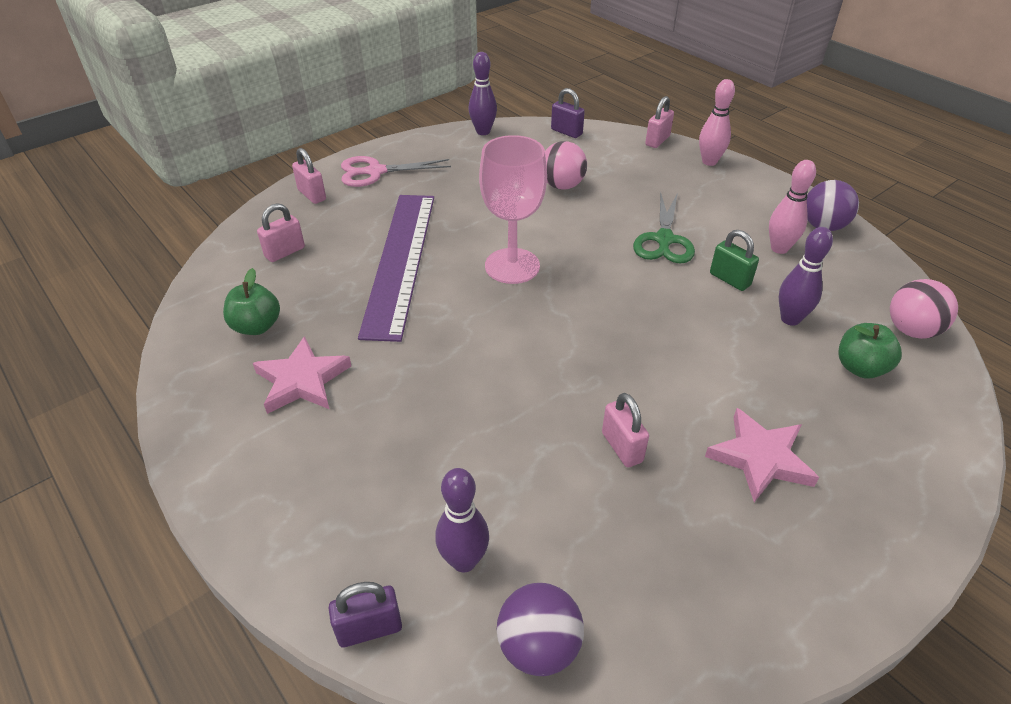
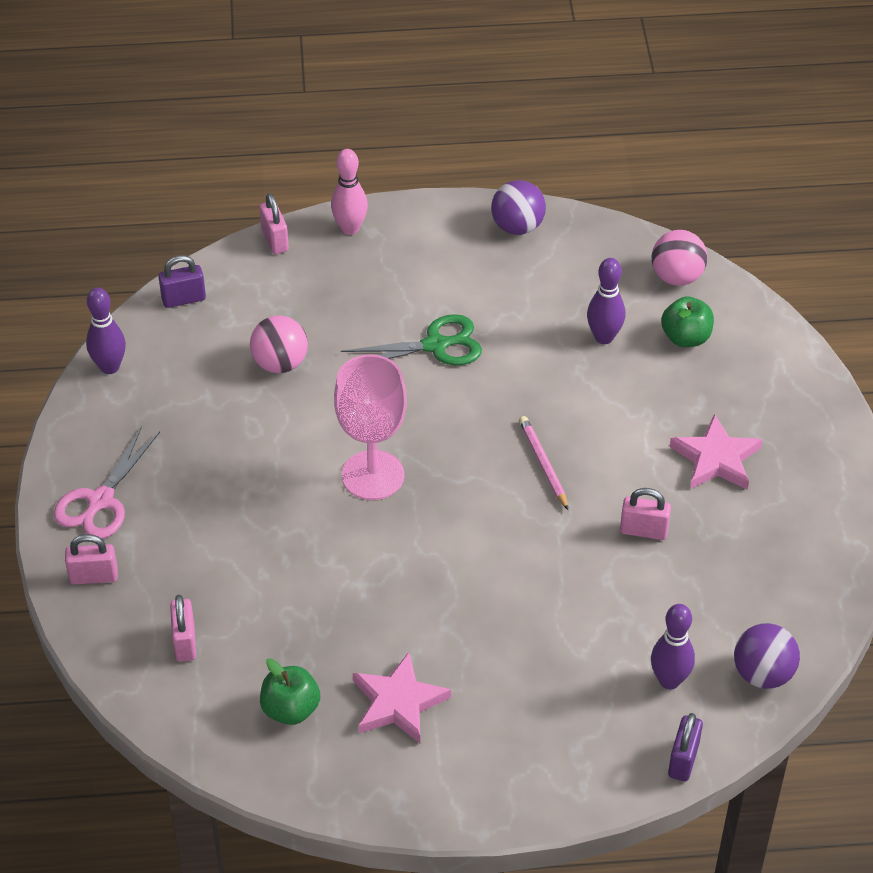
camera: 55 degrees left, 5 degrees up
(400, 261) = (287, 555): purple ruler -> none
(622, 347) = (543, 464): none -> pink pencil
(664, 240) = (436, 345): green scissors -> green scissors turned 60 degrees counterclockwise
(729, 279) = (526, 339): green padlock -> none
(779, 248) = (518, 278): pink bowling pin -> none

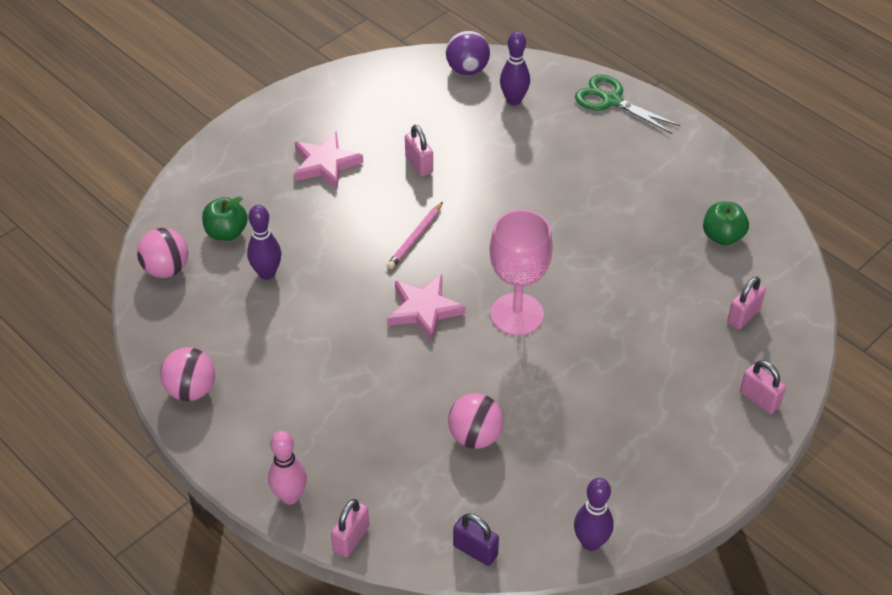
camera: 130 degrees left, 0 degrees up
(100, 501) = (704, 445): pink scissors -> none
(398, 702) = (661, 195): pink star -> pink star (424, 310)
(436, 345) = (365, 358): green scissors -> green scissors (611, 100)
(517, 227) = (191, 390): purple ball -> pink ball
(683, 760) = (557, 70): purple padlock -> none

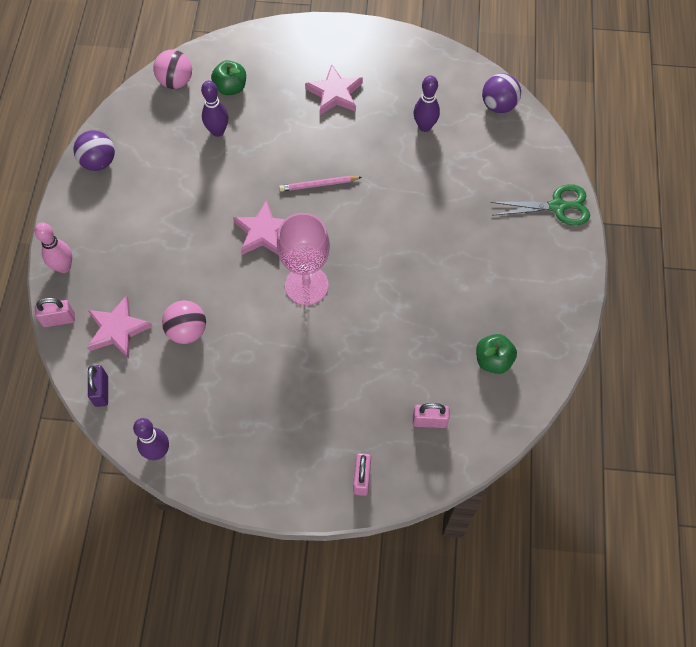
camera: 50 degrees right, 15 degrees up
(191, 390) = (99, 162): pink ball -> purple ball
(415, 494) = (117, 329): none -> pink star
(419, 164) = (384, 141): pink padlock -> none
(514, 100) = (497, 151): purple bowling pin -> purple bowling pin (424, 126)
(611, 100) = (557, 206): green scissors -> green scissors turned 90 degrees clockwise

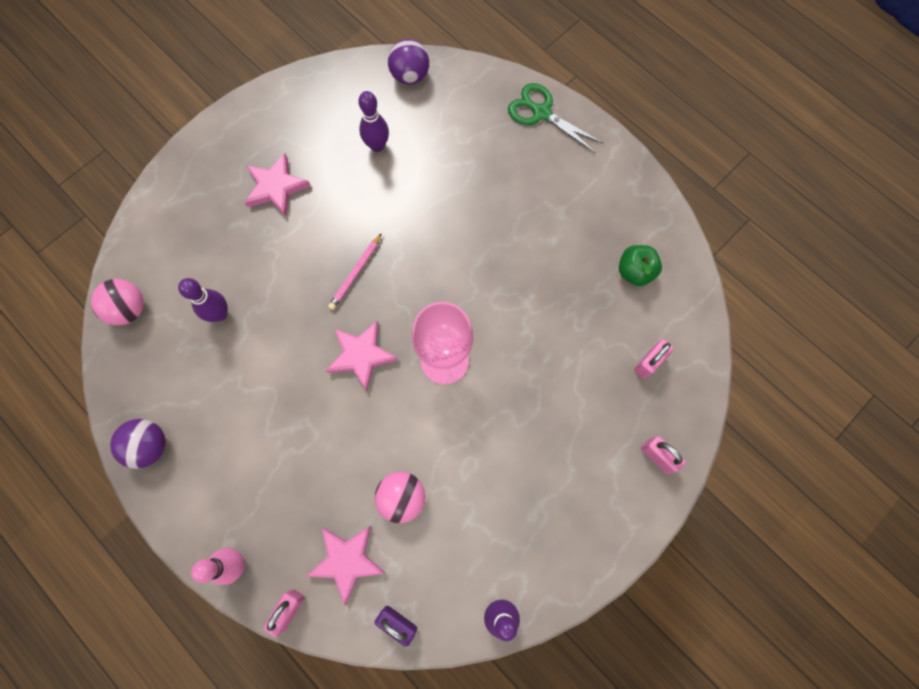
camera: 50 degrees left, 10 degrees up
(231, 88) = (184, 267): green apple -> none
(557, 206) = (541, 113): green scissors -> green scissors turned 90 degrees counterclockwise

